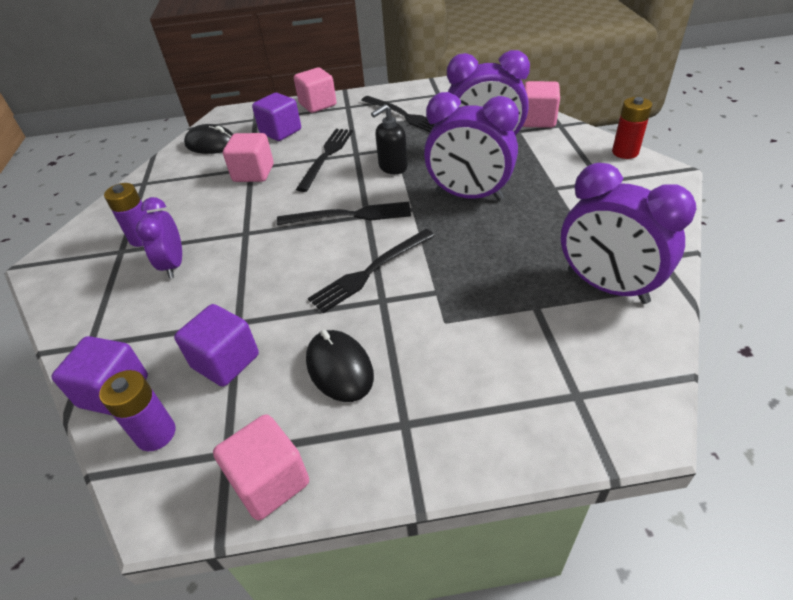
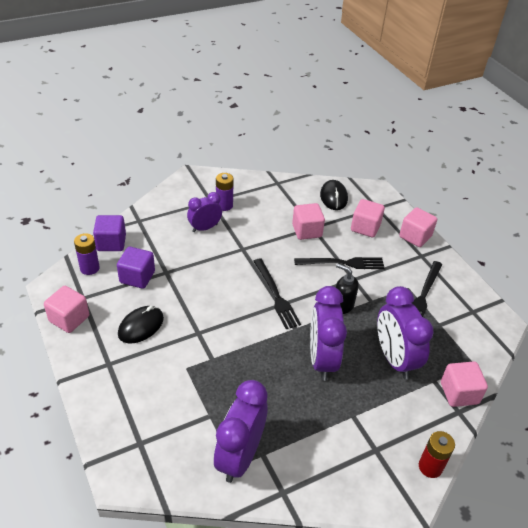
camera: 65 degrees right, 0 degrees up
(280, 132) = (365, 227): purple cube -> pink cube
(370, 271) = (222, 321): black fork -> none

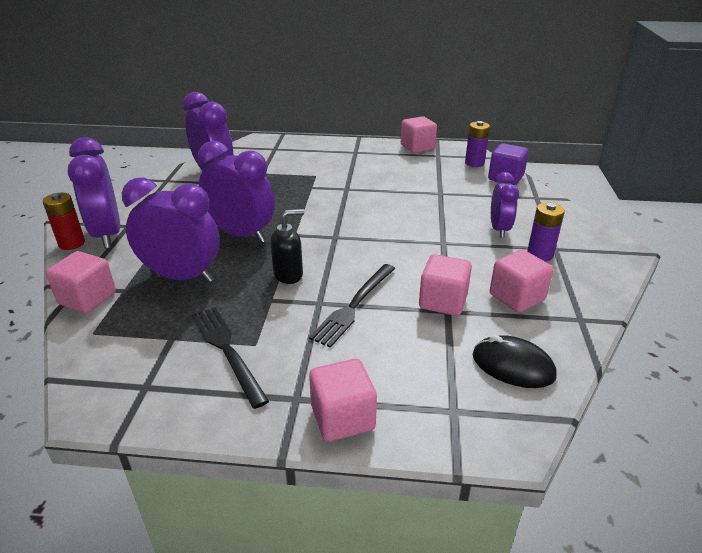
camera: 125 degrees right, 10 degrees down
(137, 277) = (444, 179): purple cube -> none
(141, 326) = (380, 169): black mouse -> none
(276, 295) = (349, 238): black fork -> none
(365, 227) = (410, 365): pink cube -> pink cube (516, 297)
(399, 452) = (107, 235): none -> purple clock

